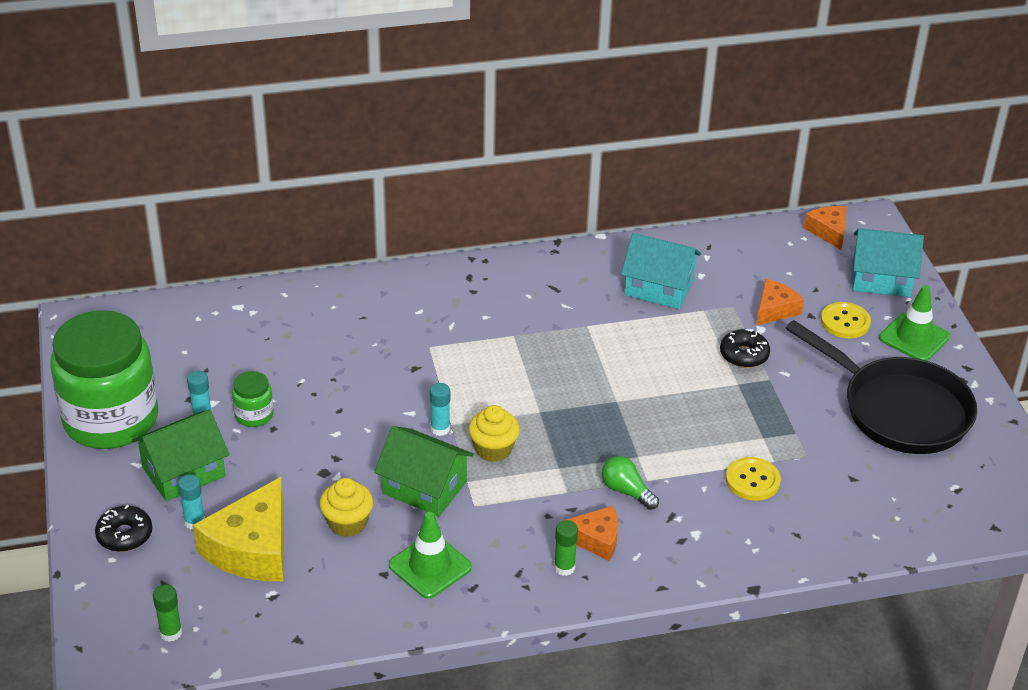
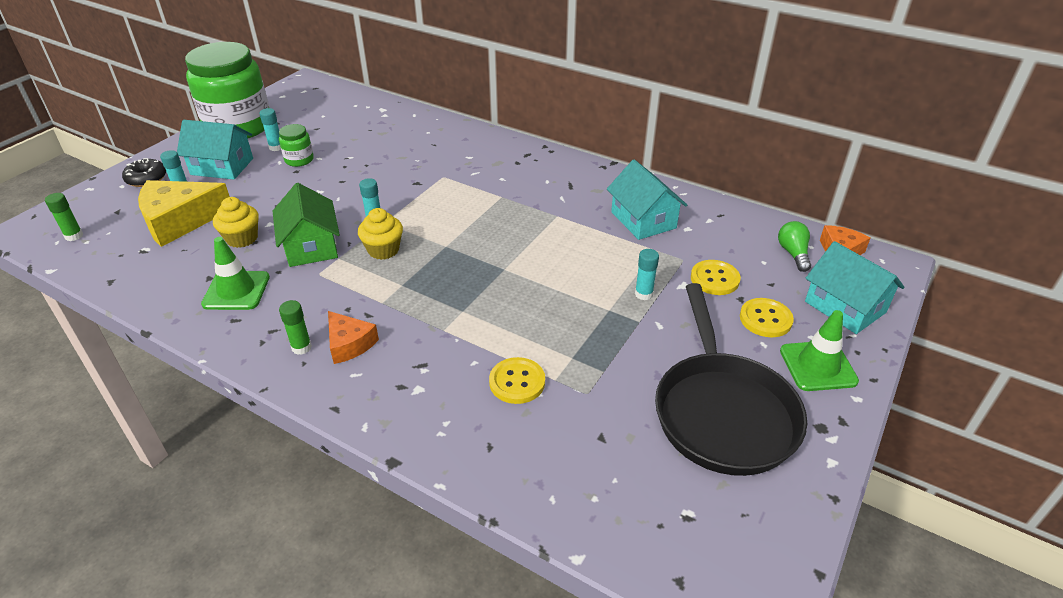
camera: 45 degrees right, 0 degrees up
(183, 472) = (222, 166): green house -> turquoise house
(626, 491) = (419, 328): green light bulb -> green light bulb (793, 254)
(744, 355) = (643, 294): black donut -> turquoise glue stick
(775, 310) = (714, 279): orange cheese -> yellow button

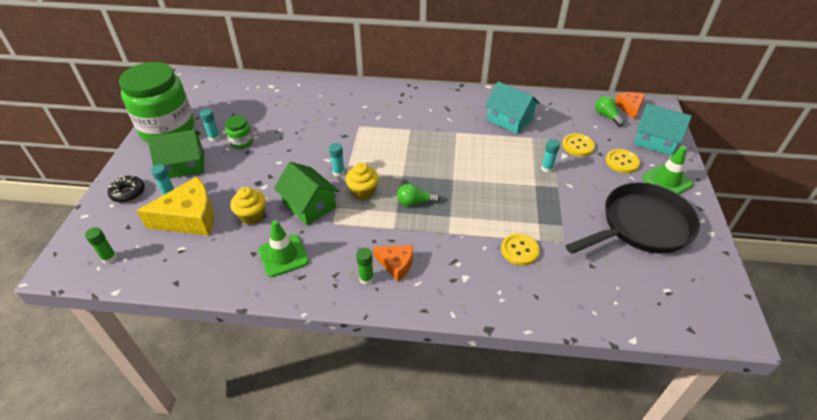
camera: 25 degrees left, 5 degrees up
(180, 220) = (189, 218): yellow cheese -> yellow cheese turned 150 degrees counterclockwise
(222, 166) = (184, 165): turquoise house -> green house
(434, 281) = (415, 202): none -> green light bulb
(722, 412) = (641, 226): black pan -> black pan turned 90 degrees counterclockwise

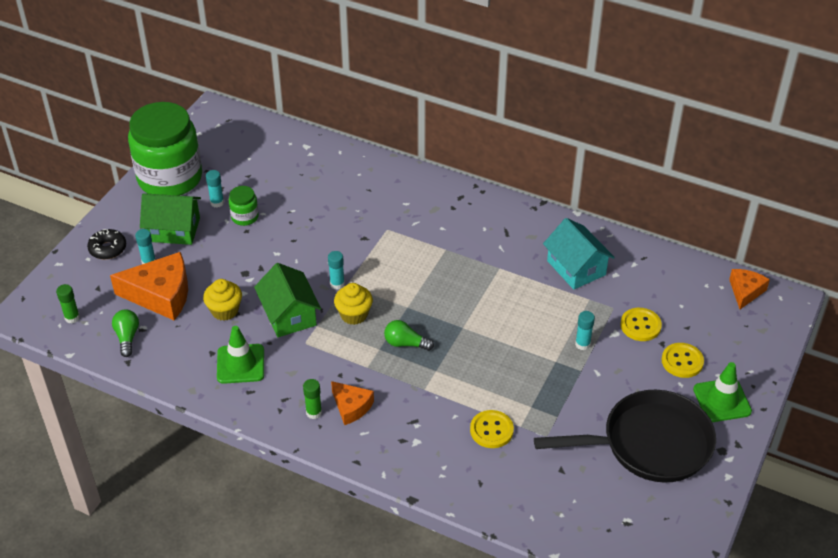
camera: 20 degrees right, 0 degrees up
(189, 218) = (161, 295): yellow cheese -> orange cheese
(607, 116) = (706, 295): green light bulb -> green light bulb (127, 337)
(655, 141) = (746, 345): turquoise house -> none

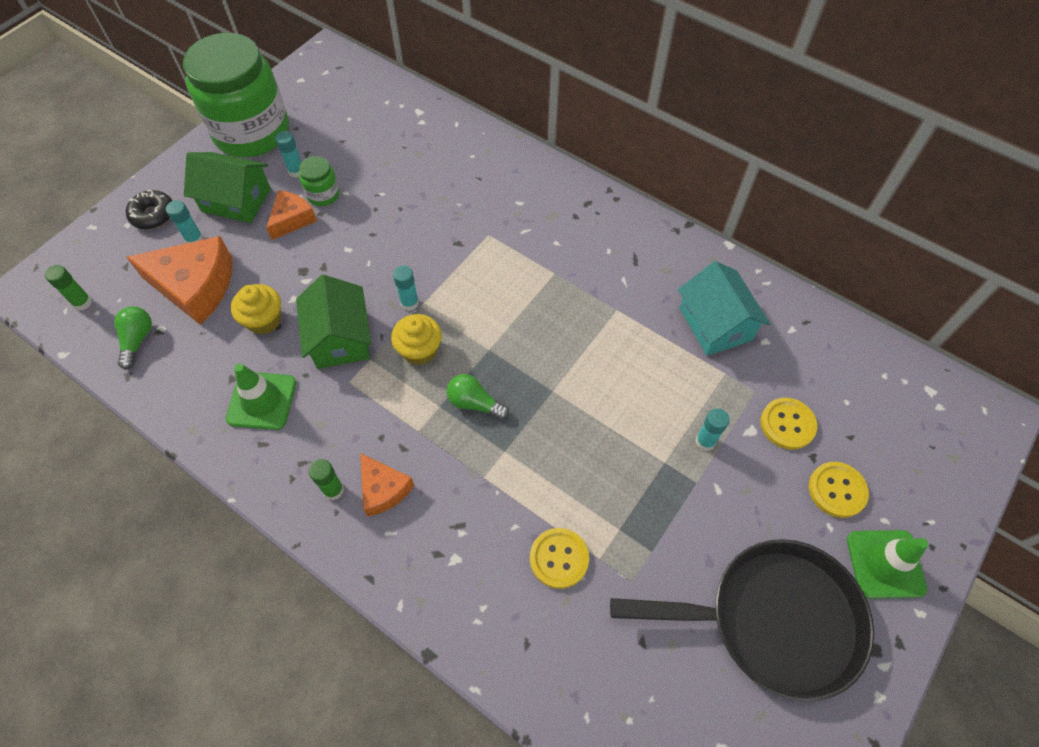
camera: 10 degrees right, 15 degrees up
(745, 291) = (937, 393): orange cheese -> orange cheese (292, 219)

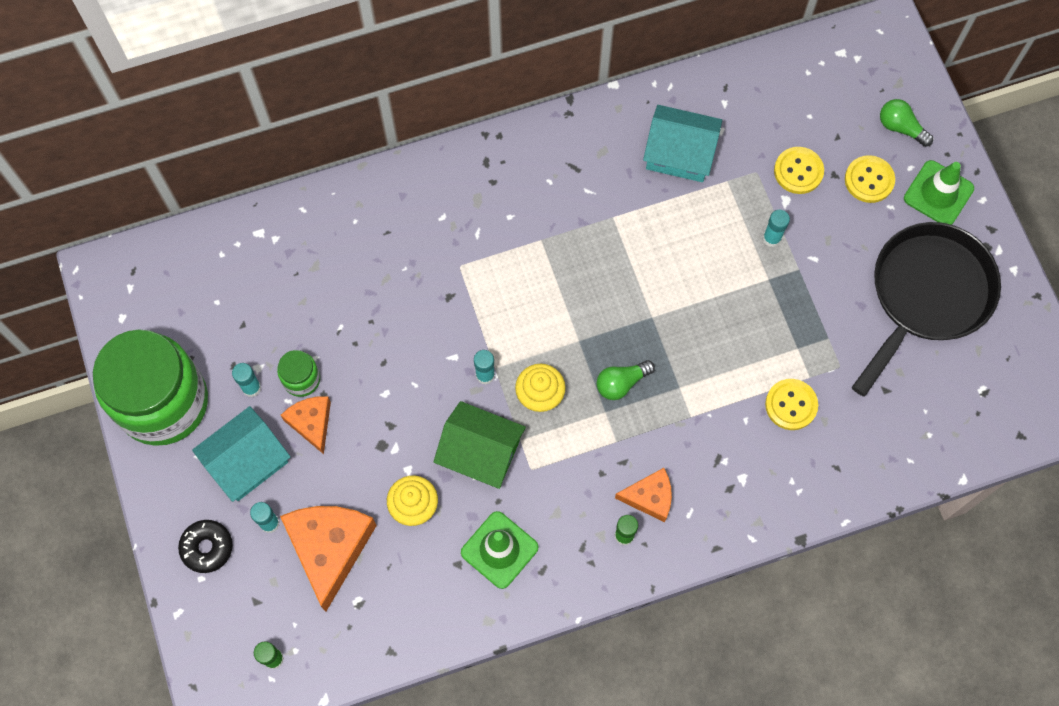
camera: 55 degrees left, 10 degrees up
(137, 340) = (356, 626): green light bulb -> green light bulb (900, 127)
(195, 286) = (330, 548): orange cheese -> orange cheese turned 45 degrees counterclockwise
(236, 200) = (247, 461): green house -> turquoise house

